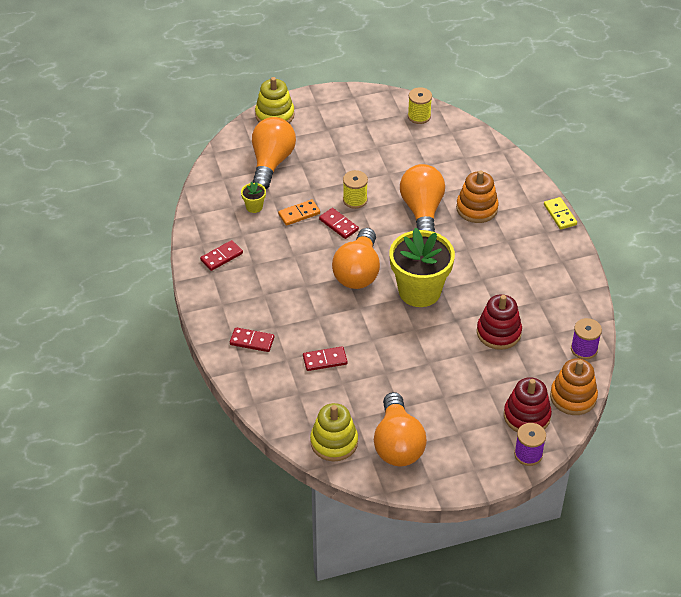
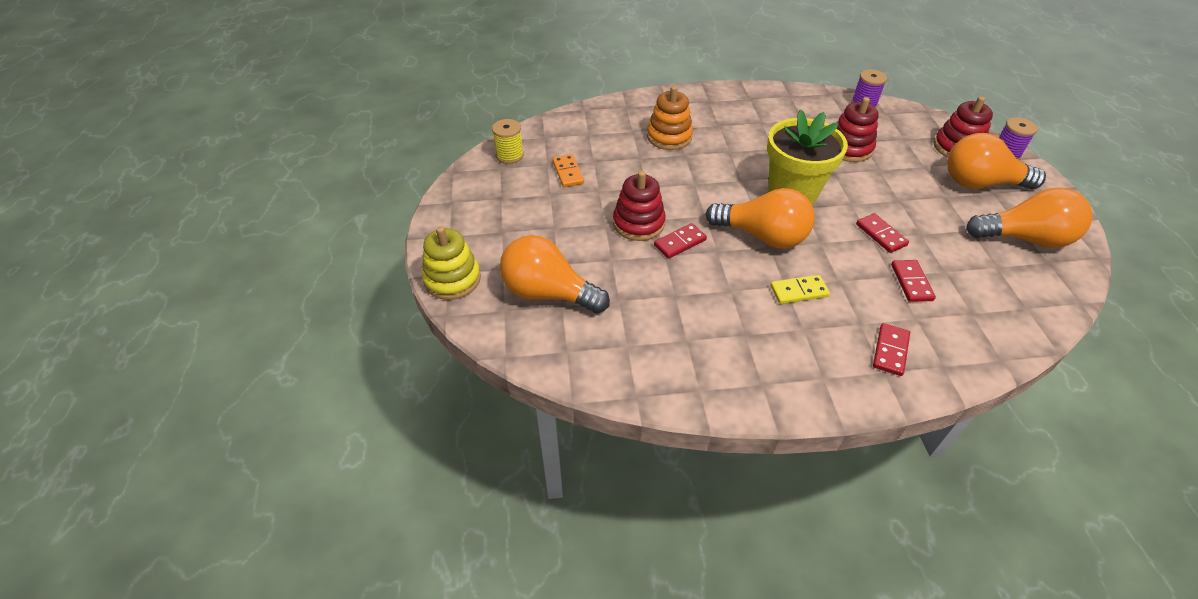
camera: 80 degrees left, 0 degrees up
(221, 257) = (729, 369): red domino -> red domino (881, 235)
(254, 207) = (633, 321): yellow flower pot -> none
(299, 214) = (654, 276): orange domino -> orange domino (568, 172)
(334, 442) = (1040, 290): yellow stacking toy -> none
(355, 200) = (638, 223): yellow spool -> red stacking toy
(422, 211) = (666, 174): orange light bulb -> orange light bulb (980, 183)
(560, 215) = (686, 90): yellow domino -> yellow domino (799, 291)
(573, 397) = (925, 118): orange stacking toy -> none

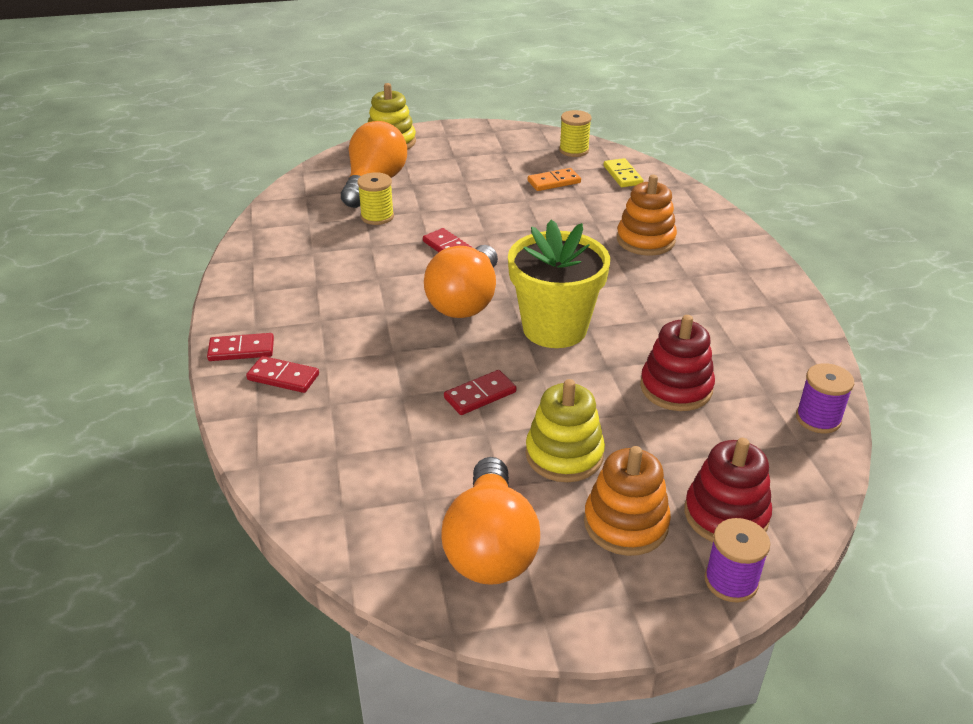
camera: 85 degrees right, 10 degrees down
(619, 290) = (377, 216): none -> yellow spool
(638, 223) = (476, 224): red stacking toy -> none
(799, 291) = (376, 321): yellow domino -> yellow domino (622, 175)
(911, 282) = (391, 409): red domino -> red domino (241, 350)
(930, 201) = (564, 455): none -> yellow stacking toy
(980, 183) = (625, 523): orange light bulb -> orange stacking toy

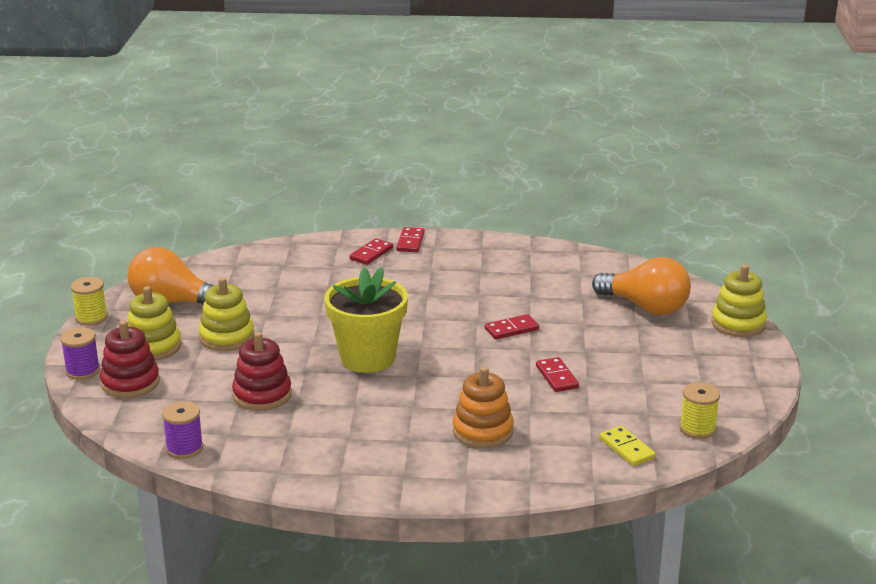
camera: 105 degrees right, 10 degrees down
(377, 216) = (580, 303): yellow spool -> yellow spool (91, 318)
(466, 301) = (426, 326): orange light bulb -> none
(480, 395) = (307, 317): red domino -> red domino (556, 377)
(554, 182) = (622, 402): orange domino -> none
(622, 175) = (626, 448): yellow domino -> yellow domino turned 60 degrees clockwise
(625, 523) = (153, 347): orange stacking toy -> yellow stacking toy

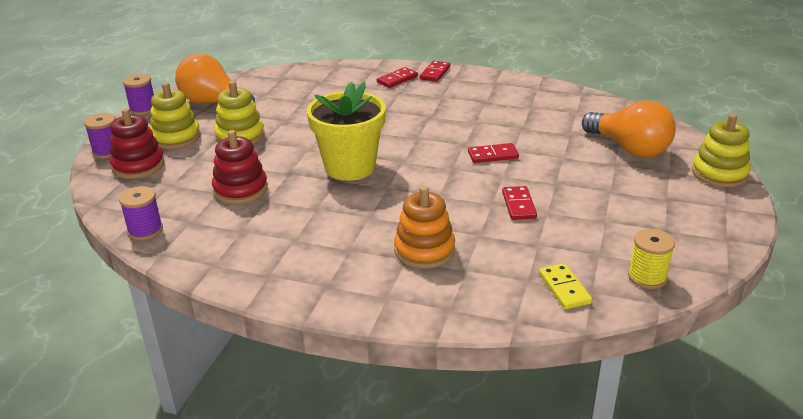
camera: 15 degrees right, 5 degrees up
(91, 318) = (143, 109): yellow spool -> purple spool

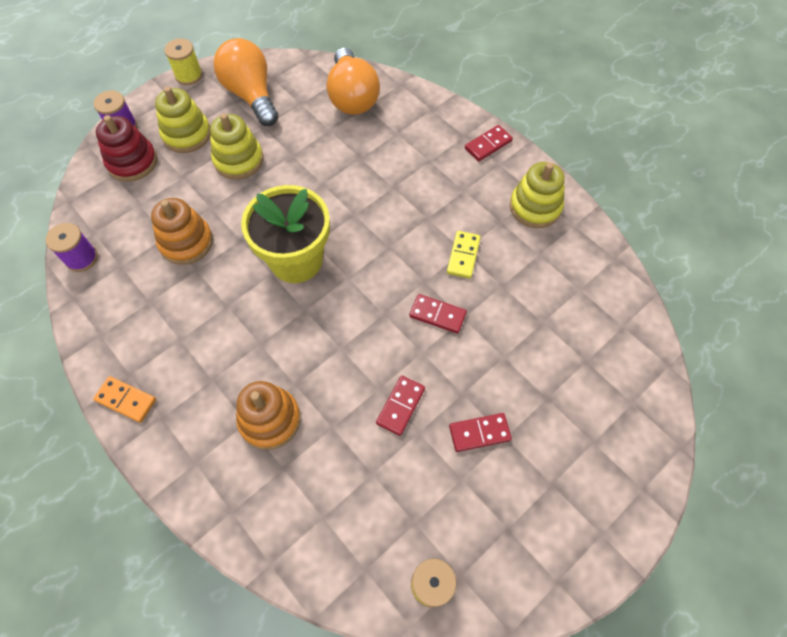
camera: 30 degrees right, 30 degrees up
(143, 109) = (189, 75): purple spool -> yellow spool
(240, 189) = (186, 242): red stacking toy -> orange stacking toy
(281, 289) = (126, 400): none -> orange domino
(397, 79) = (442, 138): red domino -> red domino (479, 433)
(564, 288) = (345, 549): yellow domino -> yellow domino (463, 256)
(629, 148) = (584, 381): orange light bulb -> orange light bulb (352, 97)
(719, 173) = (644, 478): yellow stacking toy -> yellow stacking toy (535, 207)

